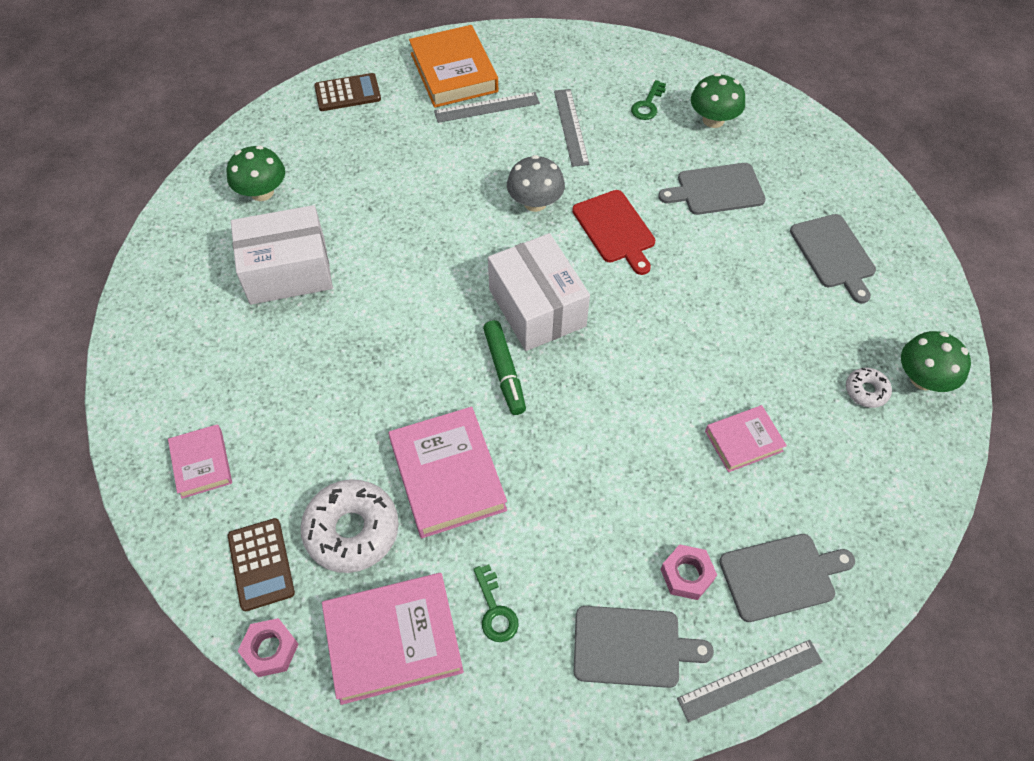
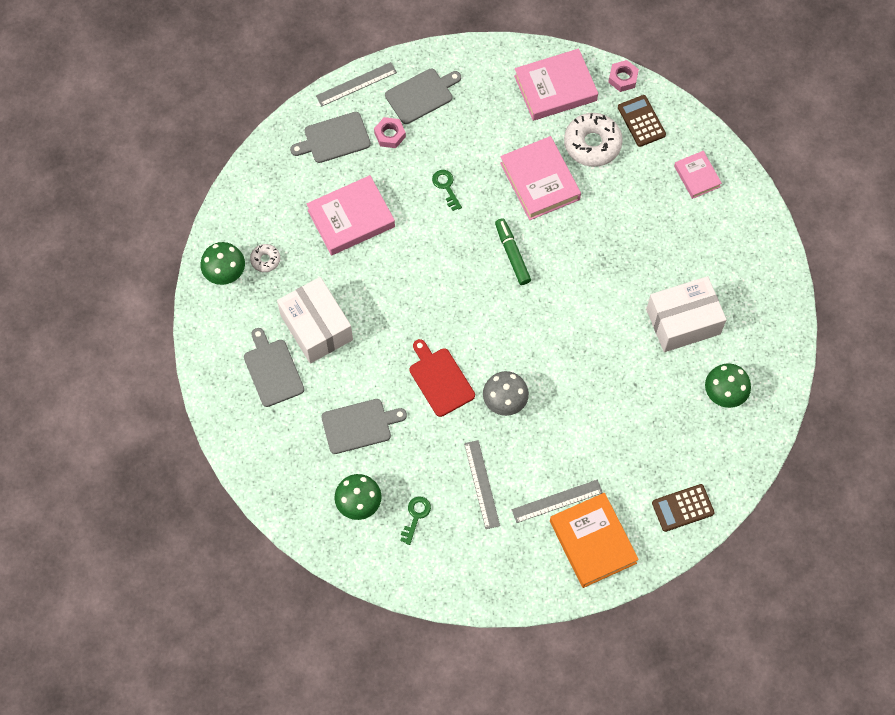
camera: 175 degrees right, 10 degrees up
(495, 610) = (500, 107): green key -> green key (446, 187)
(537, 307) = (494, 306): white box -> white box (316, 327)
(632, 647) = (421, 95): grey cutting board -> grey cutting board turned 150 degrees clockwise
(743, 441) = (351, 218): pink book -> pink book, size x1.74

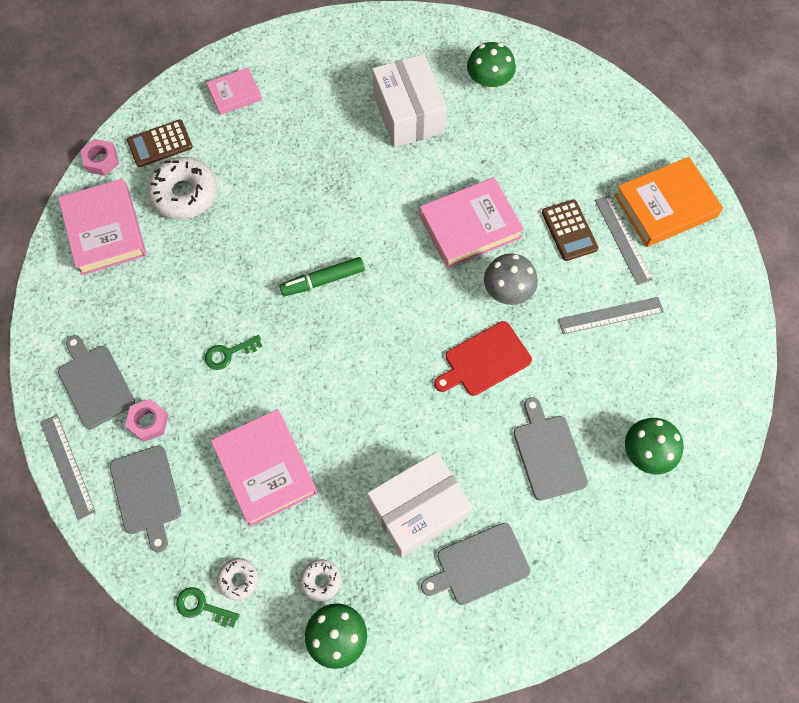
camera: 90 degrees left, 0 degrees up
(268, 204) = (238, 579): none -> white donut
(416, 516) = (656, 387): green key -> green key (202, 606)
(539, 181) = (228, 249): pink book -> pink book (470, 226)
(683, 508) = (618, 123): brown calculator -> brown calculator (569, 230)

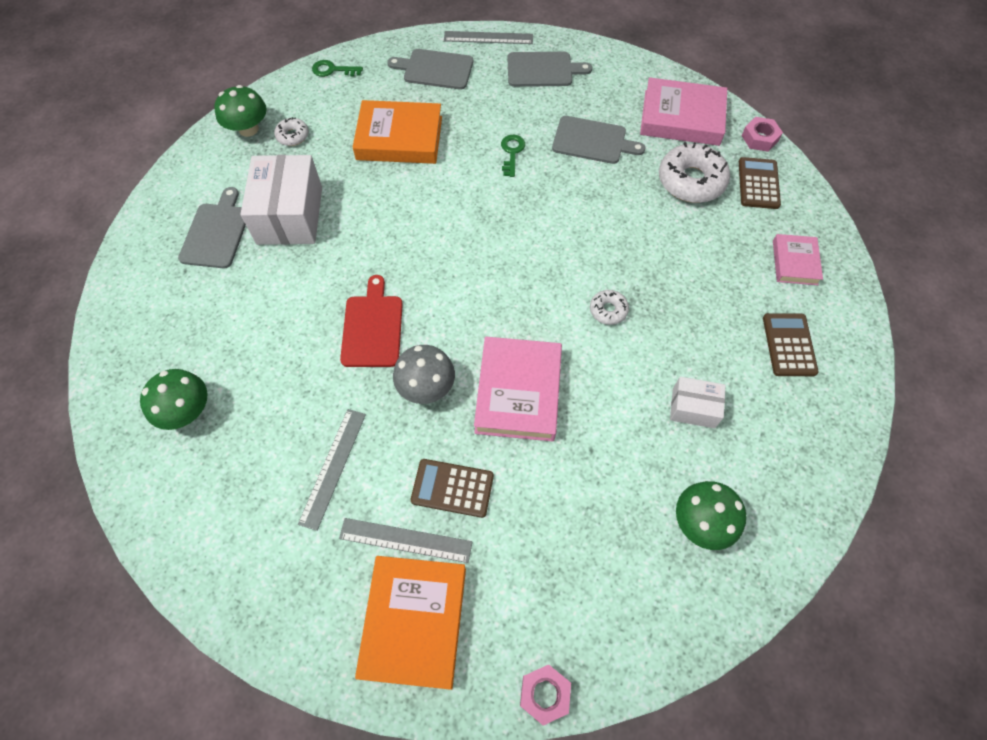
camera: 120 degrees right, 5 degrees down
(148, 422) = (489, 88): pink nut -> pink nut (544, 694)
(202, 606) = (333, 70): green key -> green key turned 135 degrees counterclockwise
(238, 579) = (334, 94): white donut -> white donut (608, 310)
(265, 469) = (399, 138): pink book -> orange book
(317, 75) = (789, 345): none -> brown calculator
(323, 280) = (537, 243): green marker -> none
(408, 114) = (693, 408): white box -> white box, size x0.53
(548, 453) = (254, 330): grey cutting board -> grey cutting board (592, 141)

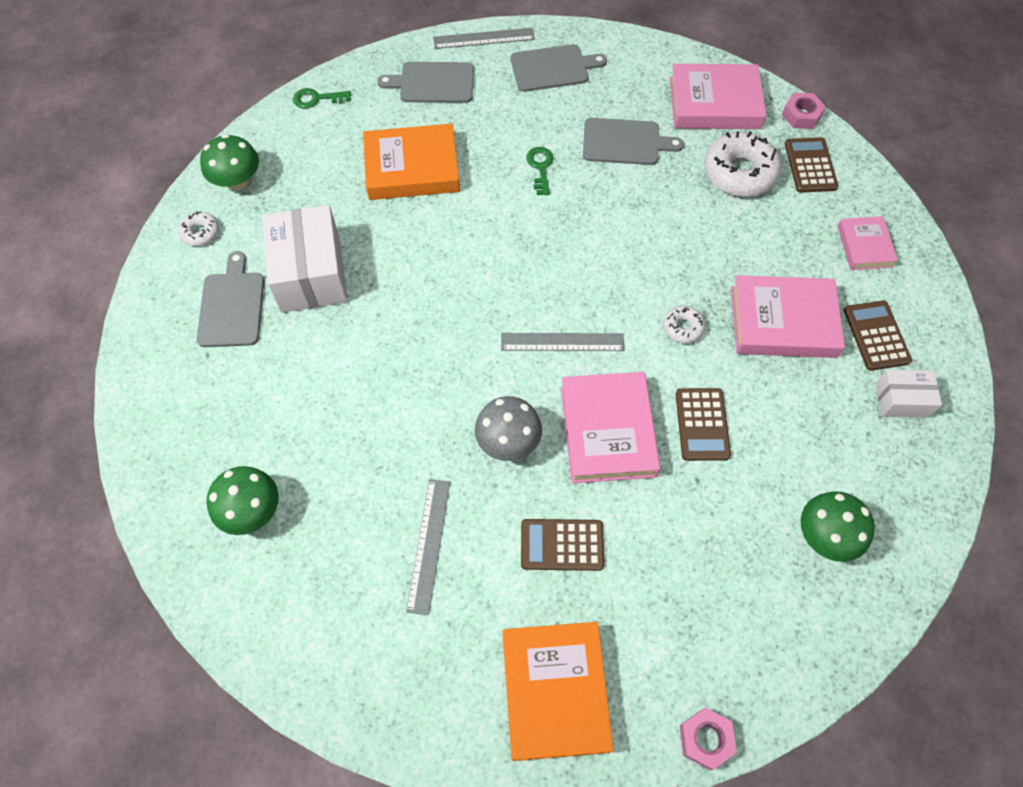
camera: 10 degrees left, 0 degrees up
(293, 136) = (290, 182): white donut -> white donut (200, 233)
(373, 327) = (434, 386): red cutting board -> none
(405, 540) = (525, 608): grey ruler -> grey ruler (562, 342)
(607, 400) = (702, 424): none -> brown calculator
(693, 408) = (792, 418): white box -> white box (901, 400)
(703, 319) = (783, 321): none -> pink book

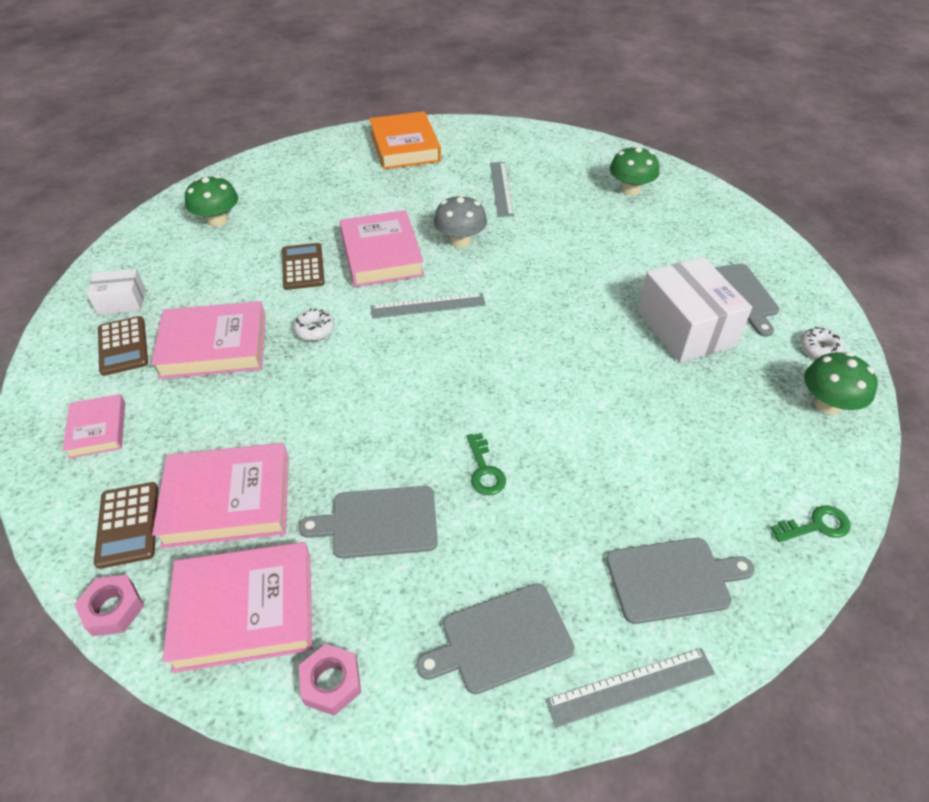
camera: 170 degrees right, 15 degrees down
(412, 168) = (640, 447): orange book -> none
(562, 545) = (409, 197): brown calculator -> none
(705, 739) = (315, 141): pink nut -> pink nut (331, 682)
(739, 172) = (228, 500): white donut -> pink book

